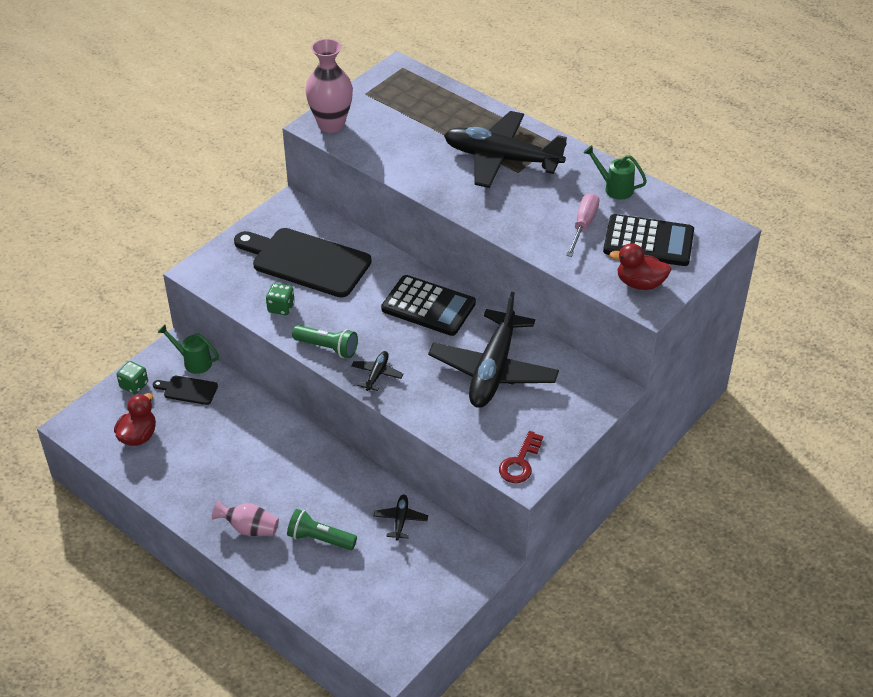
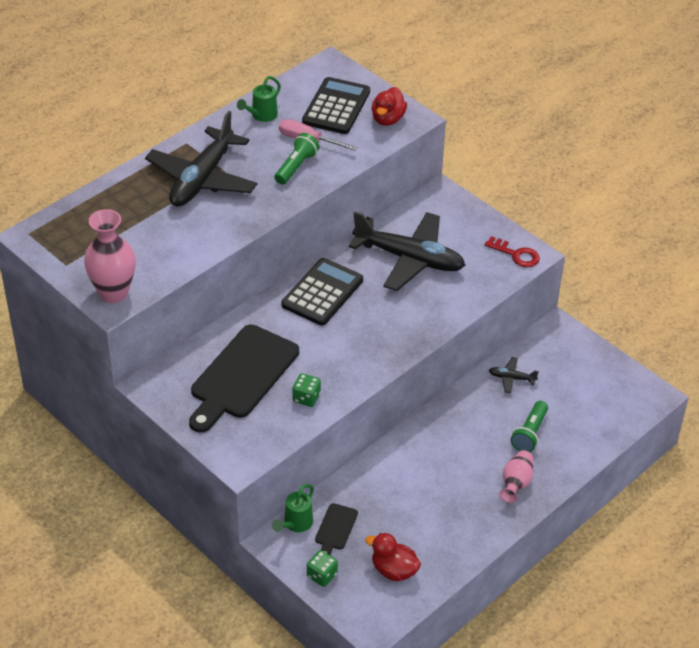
camera: 85 degrees left, 0 degrees up
(327, 348) = (367, 366): green flashlight -> green flashlight (296, 167)
(377, 374) = (406, 334): black plane -> none

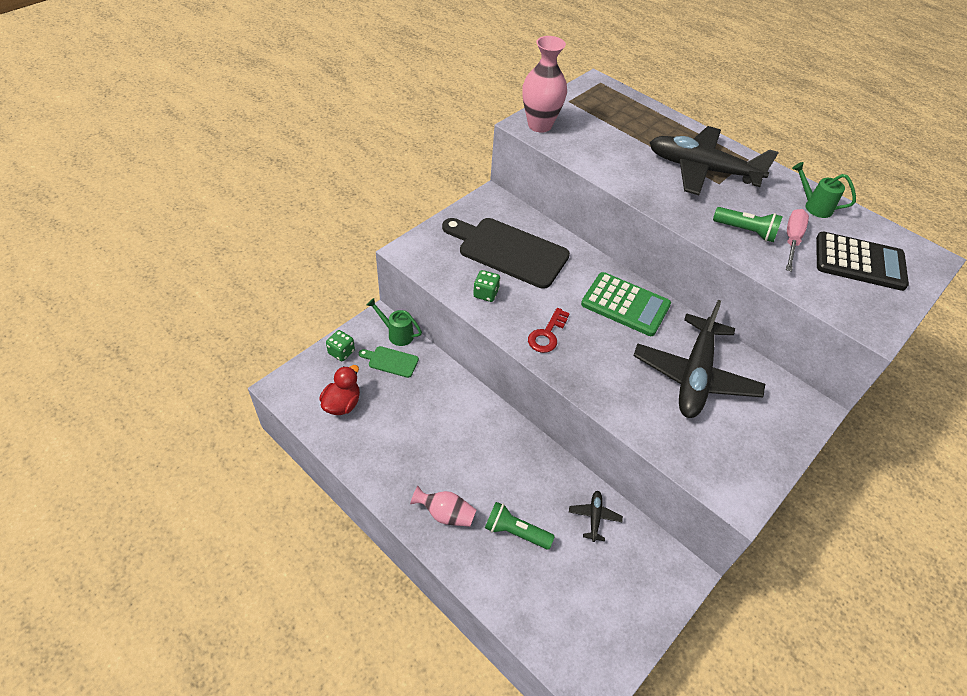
camera: 85 degrees right, 5 degrees up
(322, 292) = (625, 304): black calculator -> green calculator
(335, 529) = (391, 361): black cutting board -> green cutting board
(388, 119) = (861, 305): red duck -> none
(516, 255) = (734, 483): red key -> red key (547, 334)

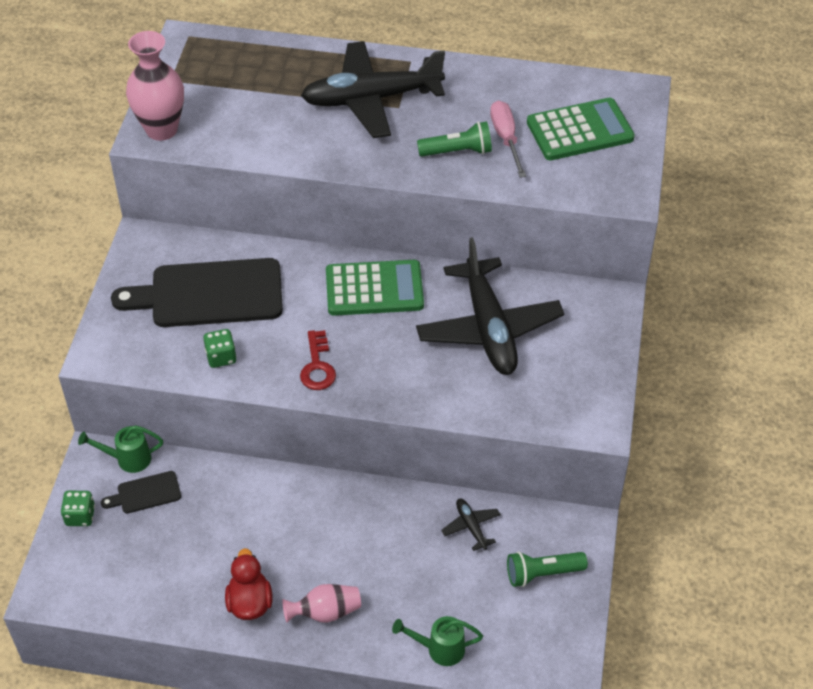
camera: 30 degrees left, 0 degrees up
(342, 404) = (128, 570): red duck -> red duck (249, 602)
(391, 361) = (145, 493): green cutting board -> black cutting board
(515, 532) = (405, 586): green flashlight -> green flashlight (542, 573)
(814, 206) = (505, 87): green watering can -> green watering can (440, 649)
(859, 262) = (580, 130): black calculator -> green calculator

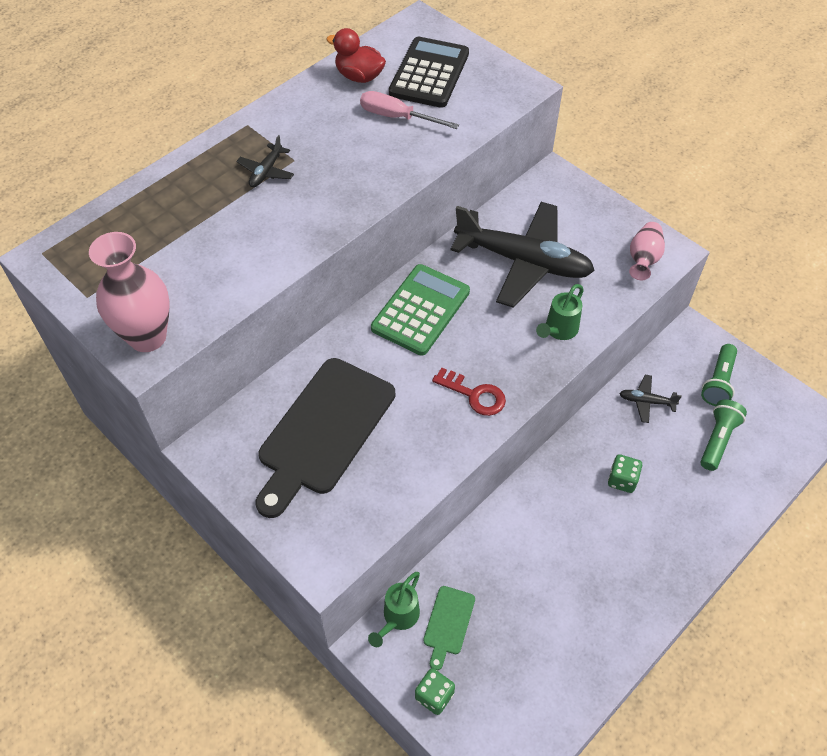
camera: 55 degrees left, 5 degrees up
(145, 493) = (448, 623): black cutting board -> green cutting board
(221, 357) = (407, 461): green dice -> green dice (622, 480)
(249, 602) = (623, 601): red duck -> red duck (359, 76)
(325, 612) = (667, 548): pink vase -> pink vase (643, 259)
(371, 99) = (266, 171): black plane -> black plane, size x0.41
(440, 649) = (749, 487): green watering can -> green watering can (558, 330)
(458, 151) = (384, 152): green flashlight -> green flashlight (718, 440)
(580, 130) = (429, 73): green calculator -> black calculator

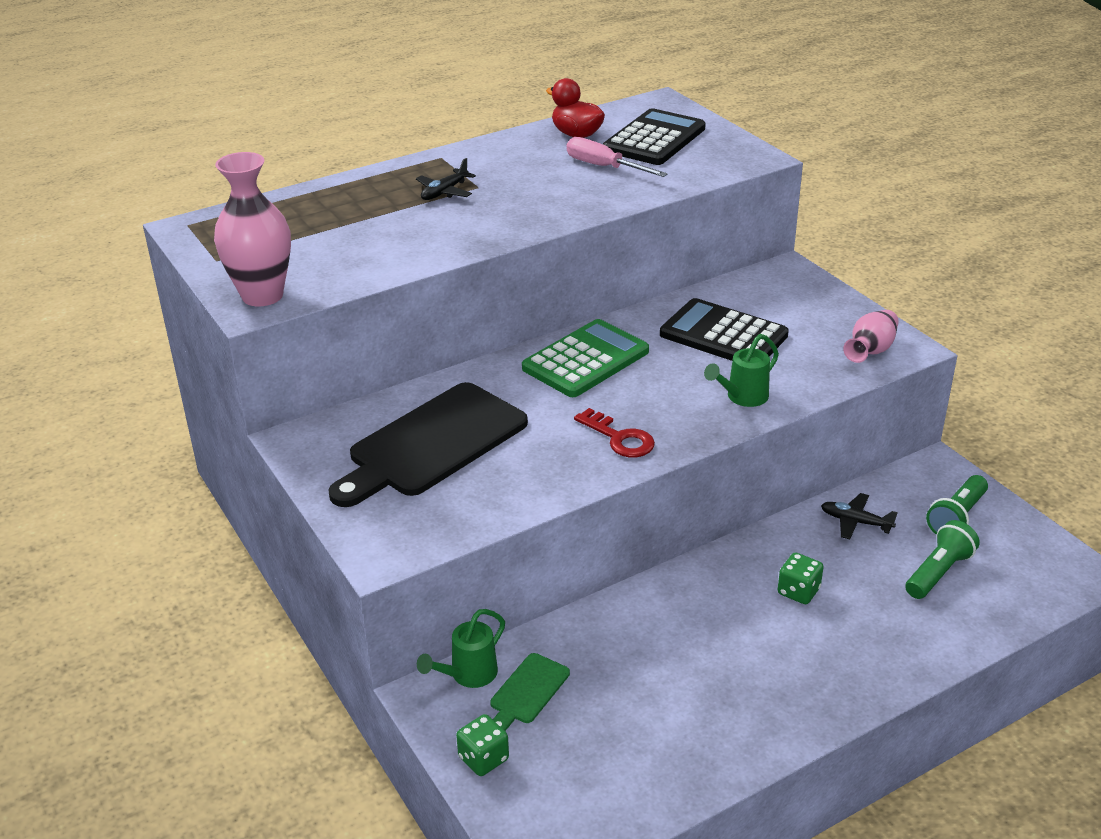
camera: 15 degrees right, 20 degrees down
(524, 261) = (723, 335): black plane -> black calculator

